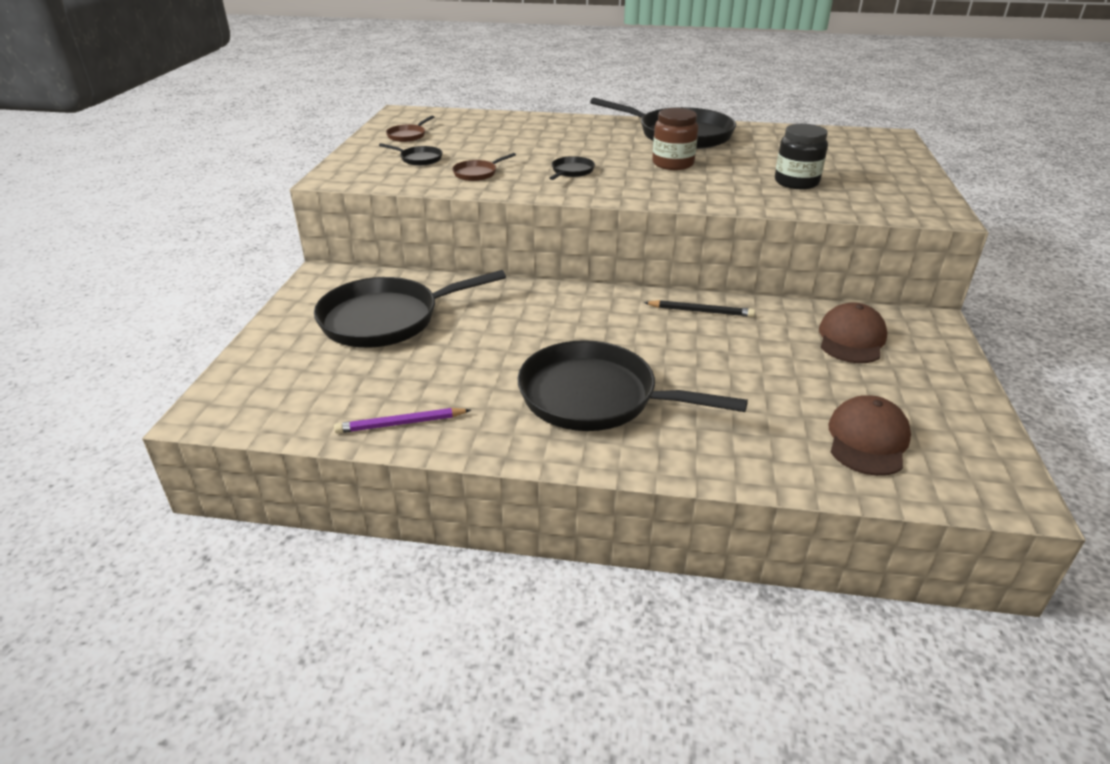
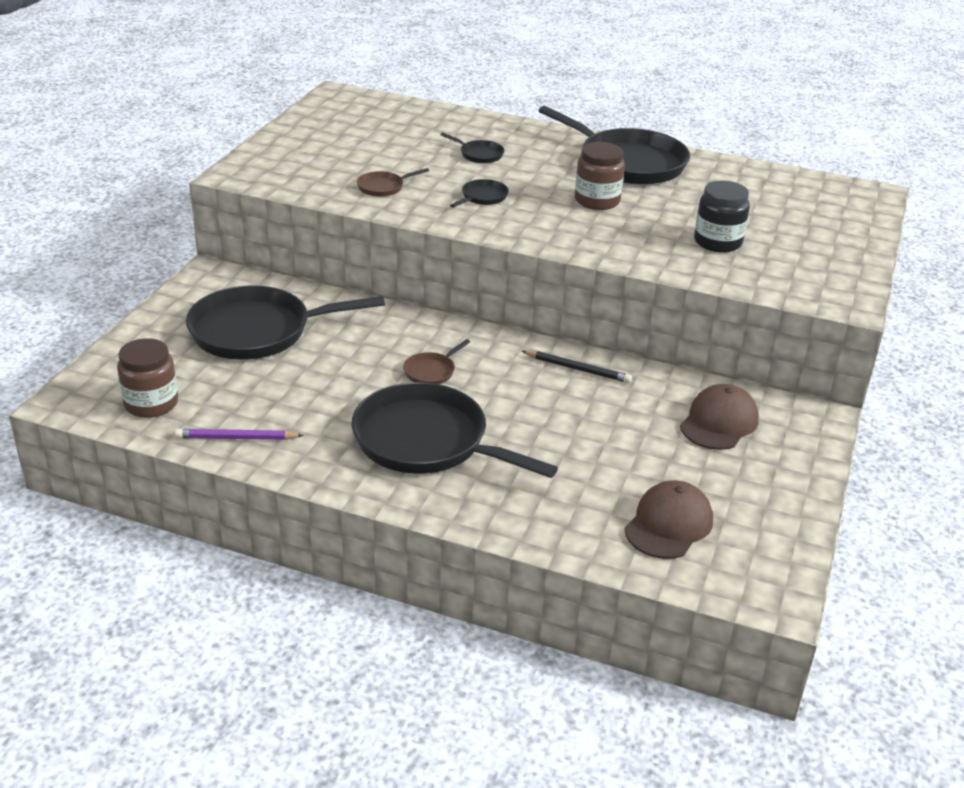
camera: 10 degrees right, 0 degrees up
(299, 402) = (151, 403): none -> brown jar
(408, 136) = (331, 128): brown pan -> brown pan (431, 371)
(419, 159) = (330, 161): black pan -> black pan (479, 154)

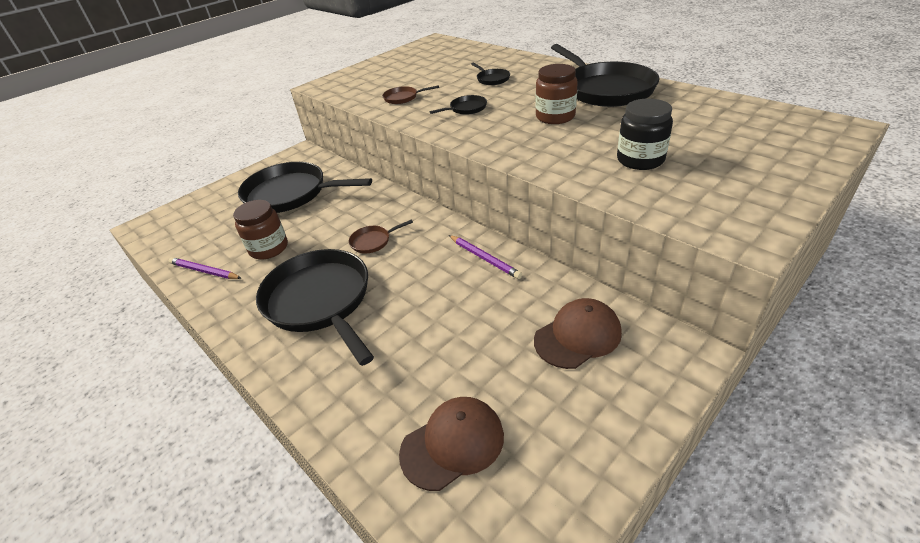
camera: 30 degrees right, 5 degrees up
(151, 403) = (184, 235): brown jar -> brown jar (269, 248)
(578, 369) = (484, 258): black pencil -> purple pencil

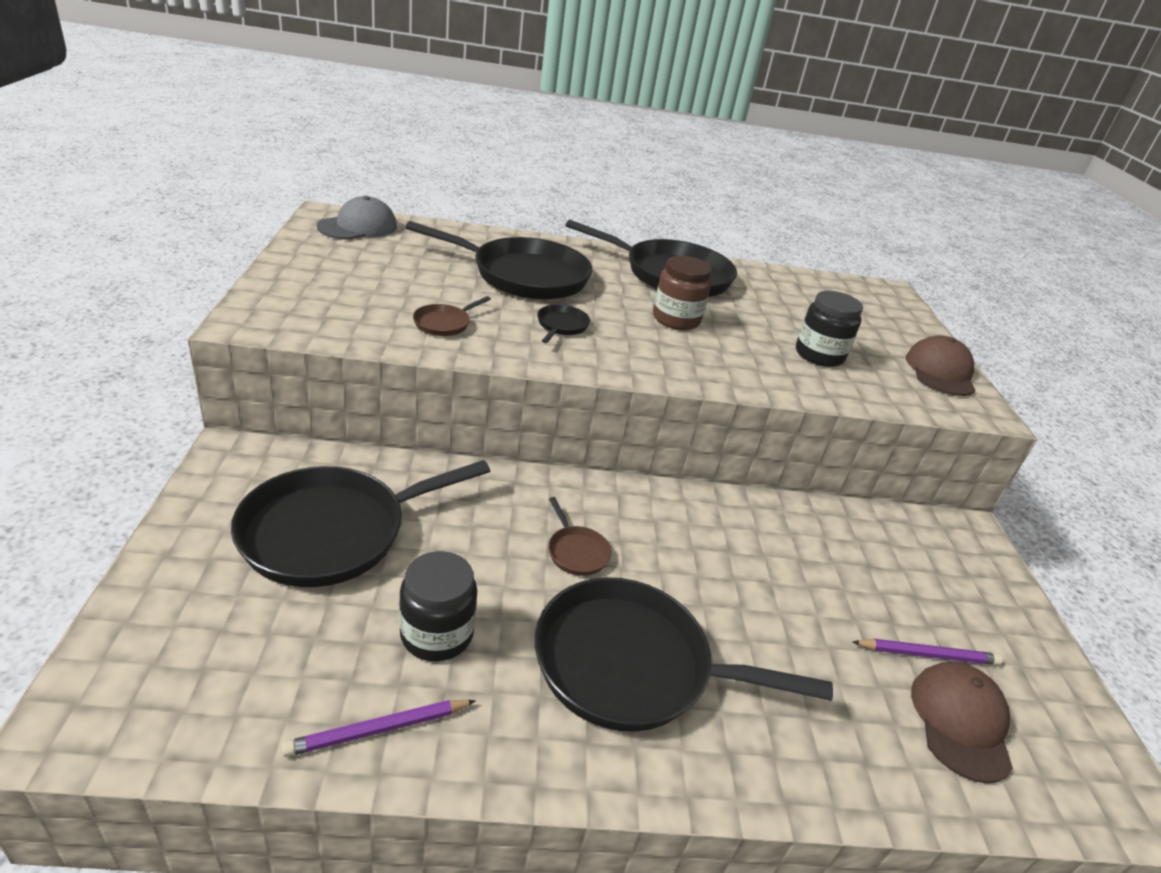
camera: 55 degrees left, 5 degrees down
(269, 248) = (437, 634): brown jar -> black jar
(373, 241) = (576, 552): brown pan -> brown pan turned 45 degrees counterclockwise
(440, 46) = (358, 226): none -> grey cap
(484, 258) = (725, 516): purple pencil -> purple pencil (927, 654)
(492, 79) = (524, 276): black pan -> black pan, size x2.40
(578, 336) = (898, 558): brown cap -> brown cap (940, 372)

